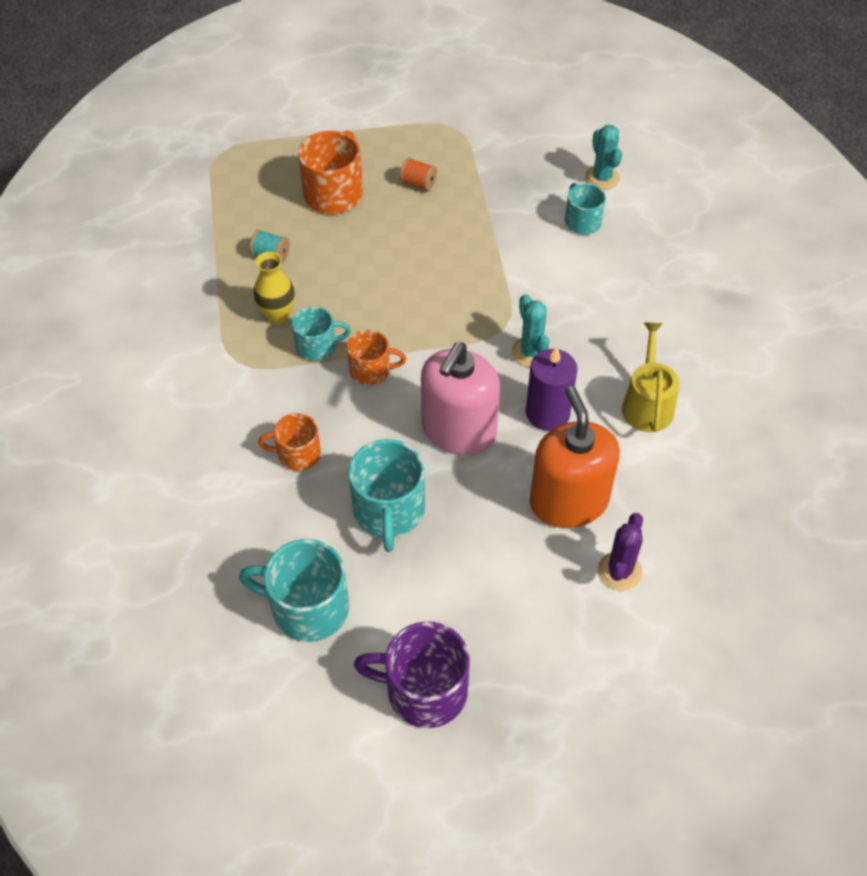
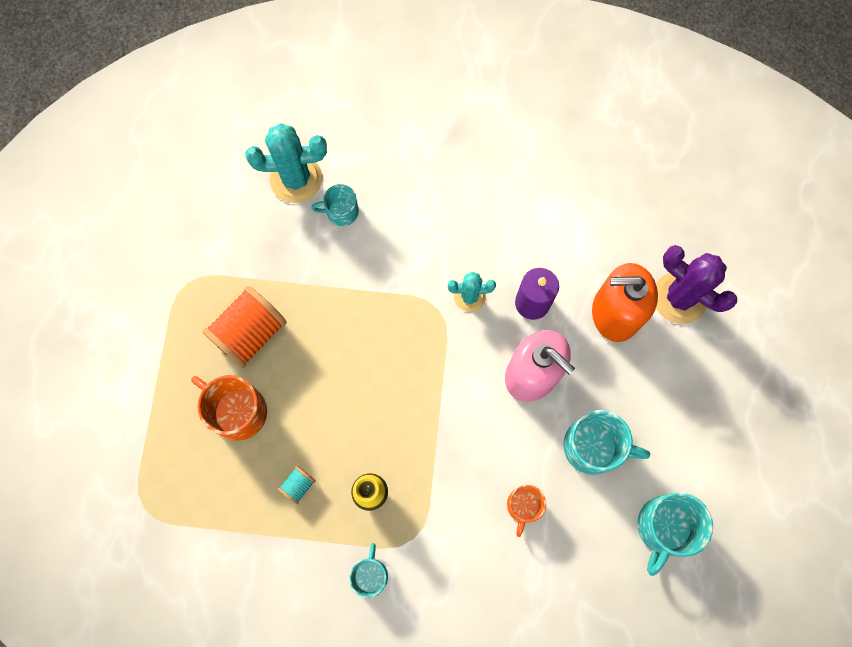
camera: 75 degrees left, 20 degrees up
(317, 346) = (416, 466): turquoise mug -> turquoise mug (370, 575)
(371, 370) = (454, 427): orange mug -> none
(418, 183) = (250, 333): orange spool -> orange spool, size x2.24
(424, 690) = (745, 459): purple mug -> none
(602, 178) = (296, 179): turquoise cactus -> turquoise cactus, size x1.71
(619, 571) = (679, 298): purple cactus -> purple cactus, size x1.71
(647, 404) = (542, 228): yellow watering can -> none

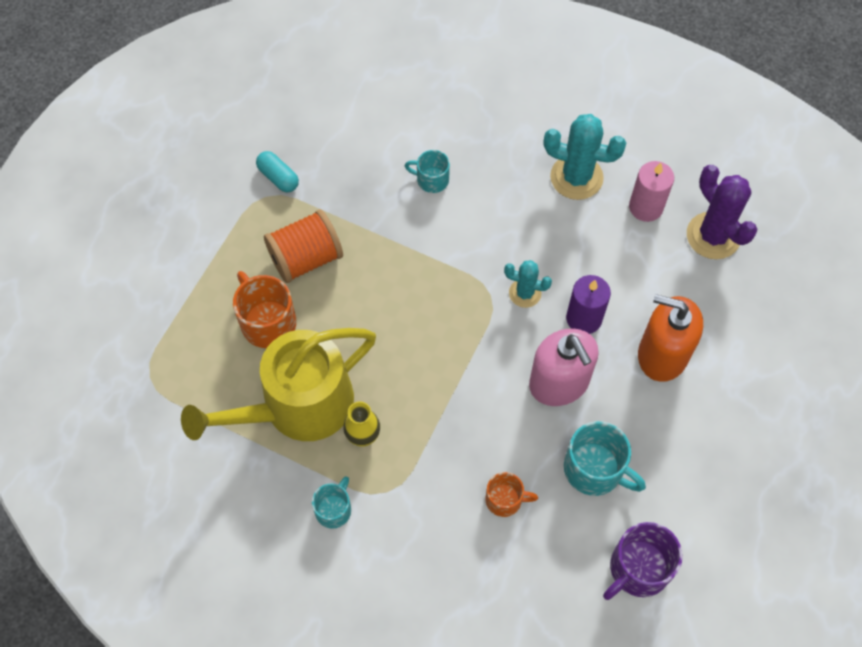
camera: 20 degrees right, 10 degrees down
(192, 259) = (278, 177): none -> turquoise capsule
(296, 179) = (400, 138): turquoise cactus -> turquoise cactus (576, 177)
(298, 485) = (298, 406): turquoise spool -> yellow watering can
(523, 506) = (505, 500): orange mug -> orange mug turned 120 degrees counterclockwise
(550, 172) = (646, 207): none -> pink candle
(664, 527) = (638, 569): turquoise mug -> purple mug
(679, 298) = (733, 361): purple cactus -> purple cactus (713, 236)

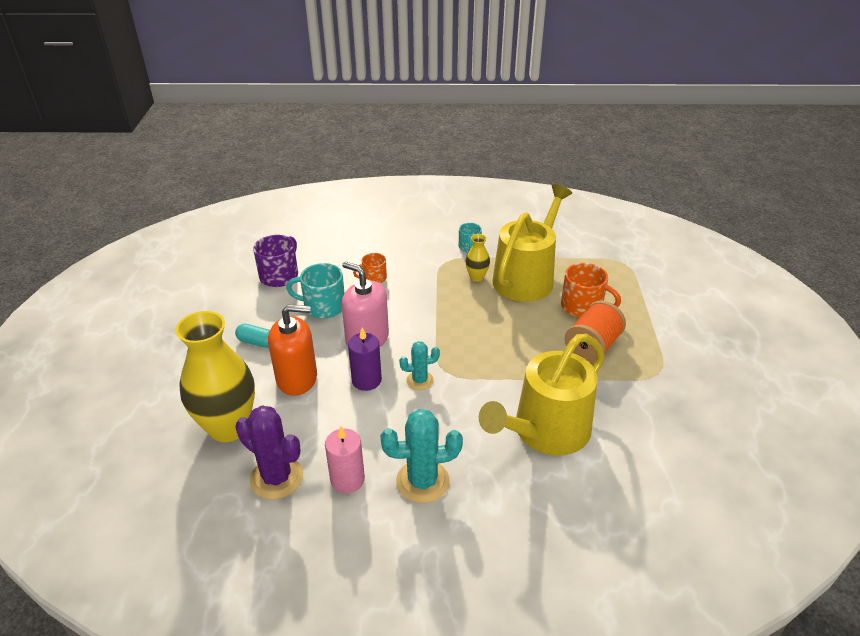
camera: 155 degrees right, 25 degrees down
(278, 177) = (662, 388): turquoise capsule -> turquoise capsule (257, 342)
(431, 179) = (545, 431): turquoise mug -> yellow watering can
(752, 316) = (228, 427): none -> yellow vase

